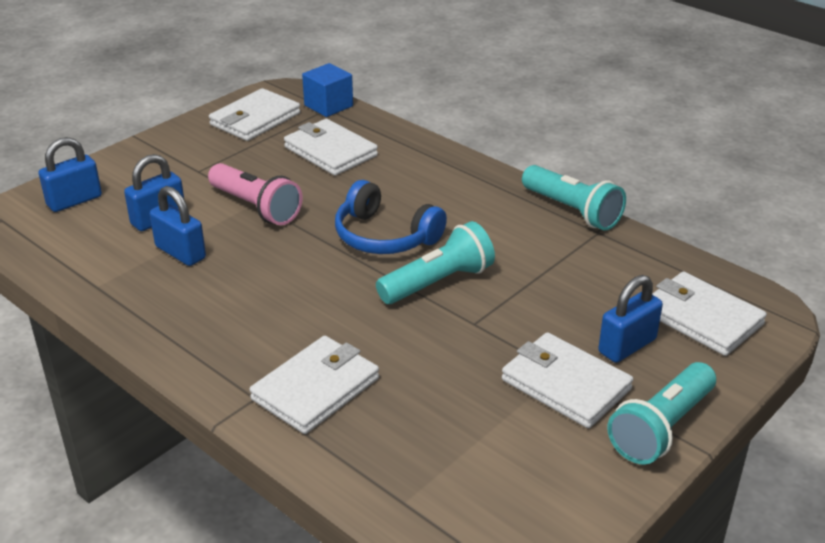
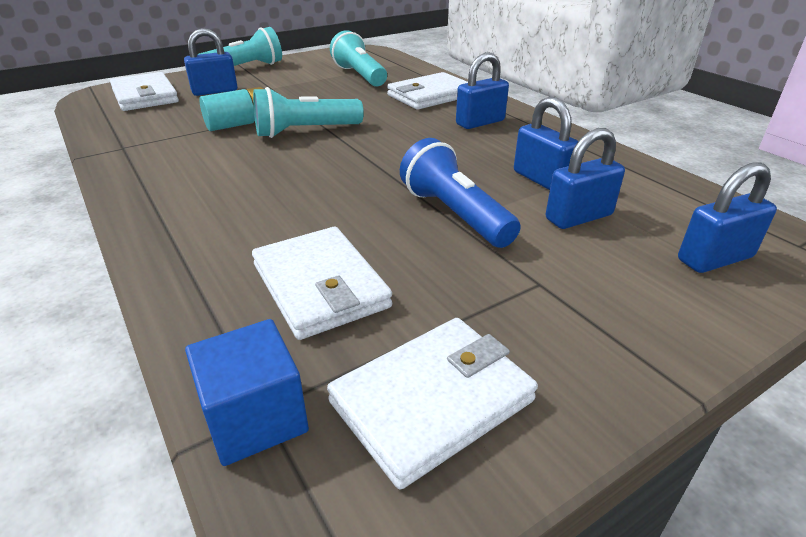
camera: 165 degrees left, 0 degrees up
(239, 332) = (480, 122): none -> blue padlock
(256, 207) = (455, 214): pink flashlight -> blue flashlight
(385, 236) = (323, 167): blue headphones -> none
(521, 282) = (239, 124): none -> turquoise battery
(565, 384) = (275, 83): white wallet -> none
(572, 211) = (115, 165): turquoise flashlight -> turquoise flashlight (359, 76)

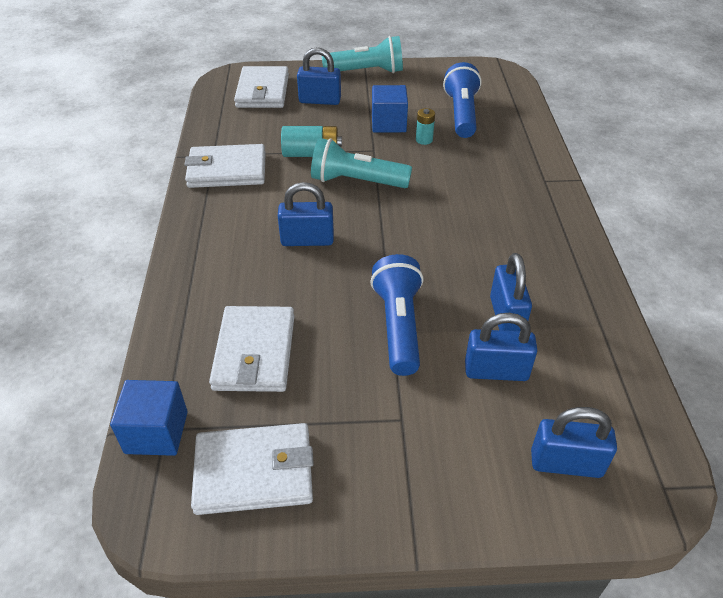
camera: 30 degrees right, 10 degrees up
(299, 92) = (388, 123): none -> blue cube
(343, 95) = (424, 140): none -> turquoise battery
(359, 76) = (461, 114): turquoise flashlight -> blue flashlight
(430, 95) = (505, 166): white wallet -> white wallet (227, 170)
(480, 122) = (519, 222): blue padlock -> blue padlock (307, 240)

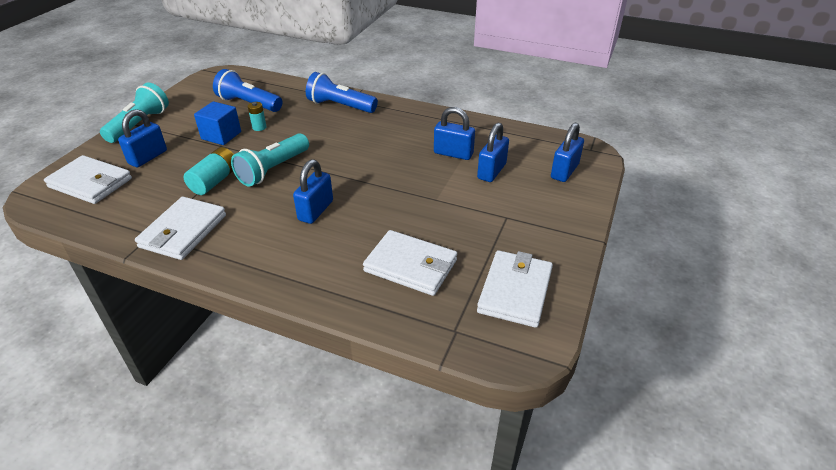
camera: 65 degrees left, 5 degrees down
(156, 432) = (455, 335): blue cube -> none
(398, 326) = (432, 195): blue flashlight -> blue flashlight (340, 106)

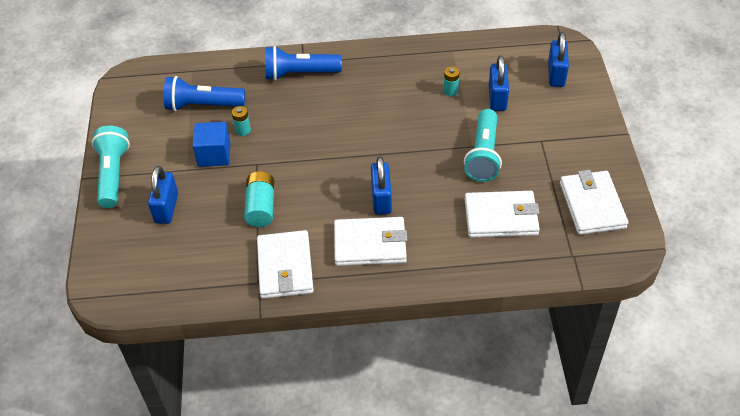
camera: 25 degrees left, 10 degrees up
(90, 183) = (141, 258): white wallet -> white wallet (370, 244)
(273, 169) = (303, 173): turquoise flashlight -> turquoise flashlight (483, 155)
(453, 153) = (450, 91): blue padlock -> turquoise battery

